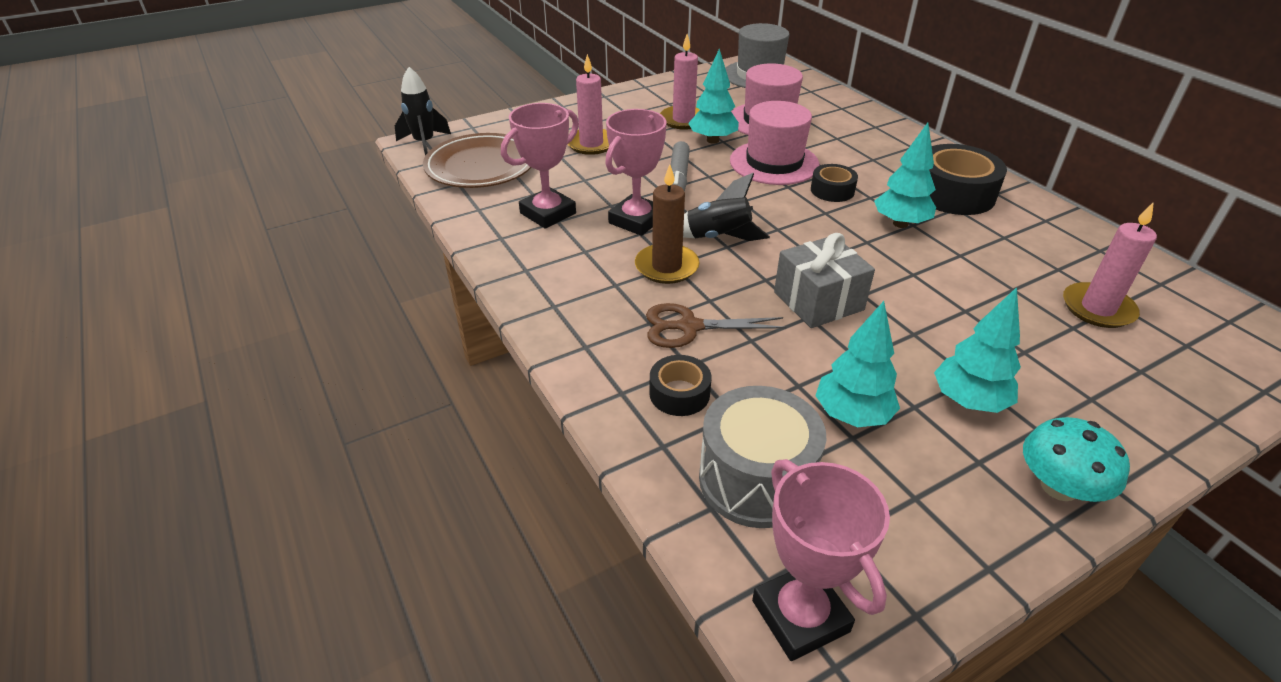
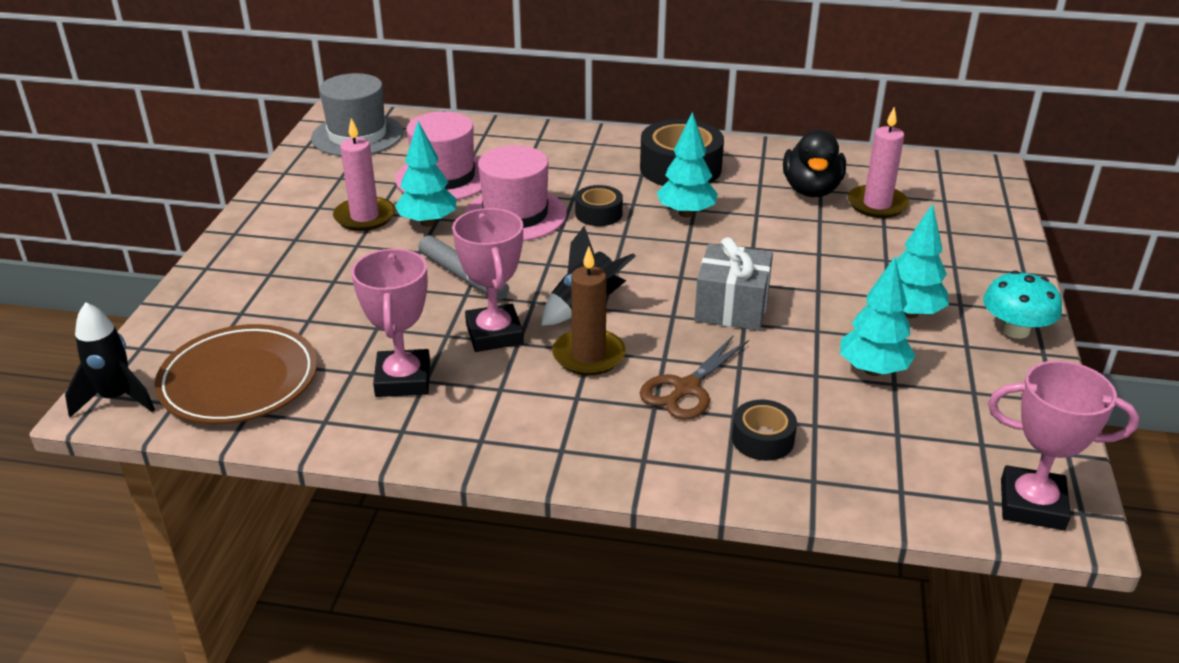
camera: 50 degrees left, 5 degrees down
(591, 144) = (316, 290): pink candle -> none
(756, 479) = (893, 453): grey drum -> none
(1047, 264) = (811, 190): none -> black duck

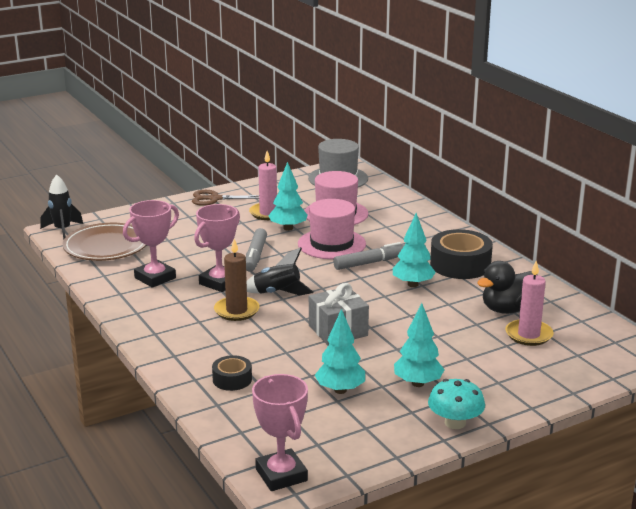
camera: 50 degrees right, 10 degrees down
(598, 214) = (370, 263): black tape -> grey marker
(686, 388) = (246, 345): brown scissors -> brown scissors (215, 199)

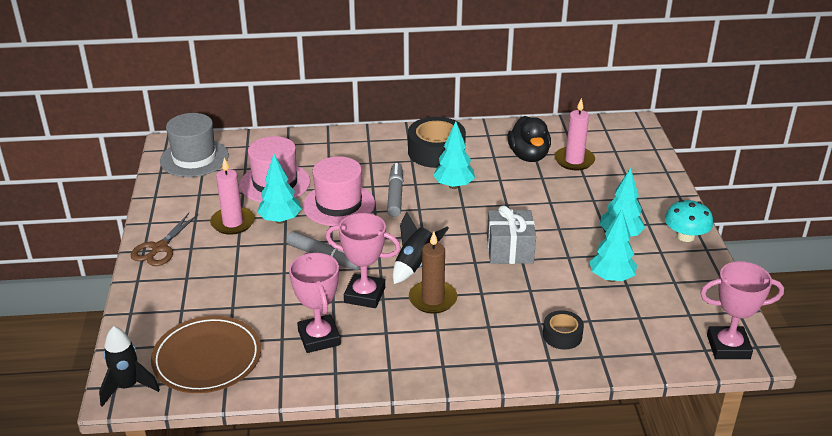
camera: 65 degrees left, 10 degrees up
(220, 282) = (364, 295): pink trophy -> pink trophy turned 45 degrees counterclockwise

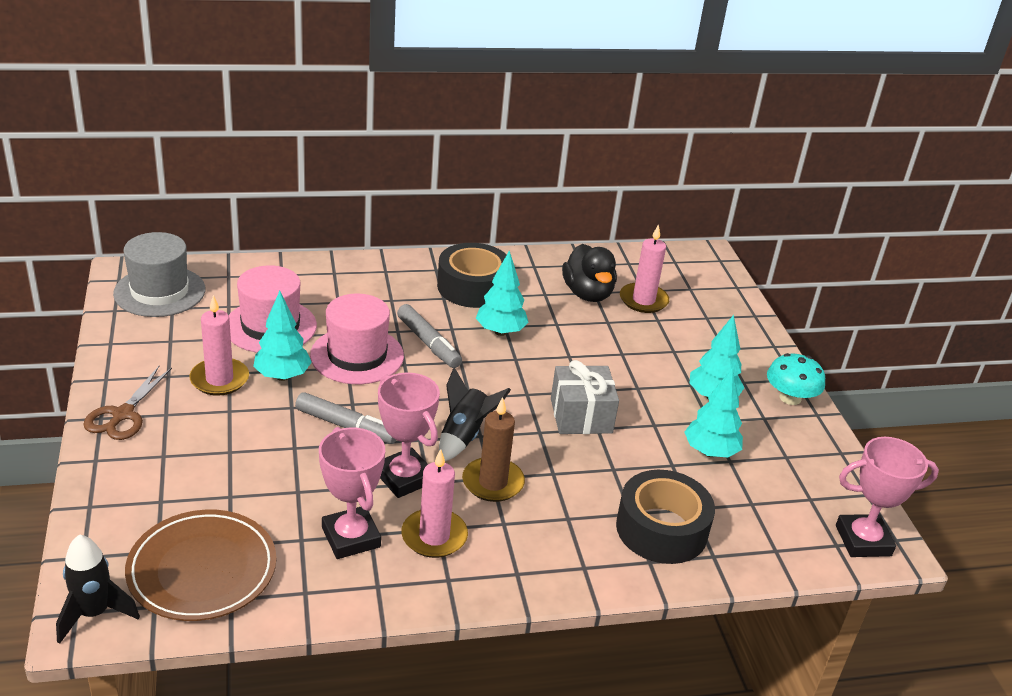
camera: 10 degrees left, 0 degrees up
(364, 295) = (404, 478): pink trophy -> pink trophy turned 45 degrees clockwise
(382, 338) = (434, 536): none -> pink candle
(395, 195) = (428, 343): grey marker -> grey marker turned 150 degrees clockwise
(562, 335) = (661, 529): black tape -> black tape, size x1.85

